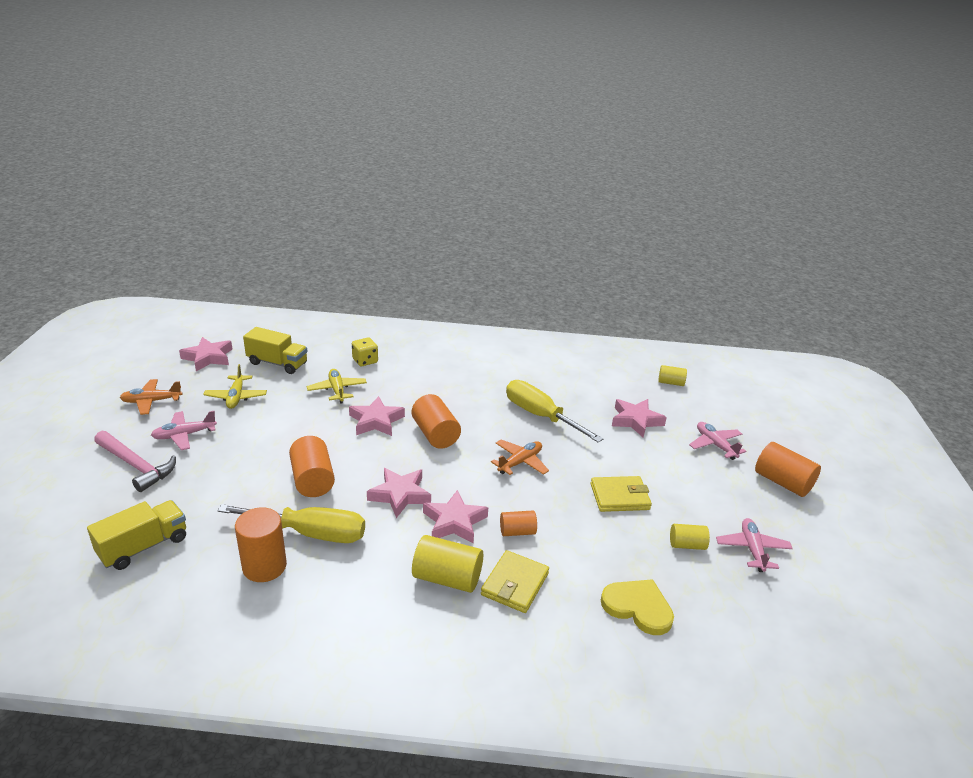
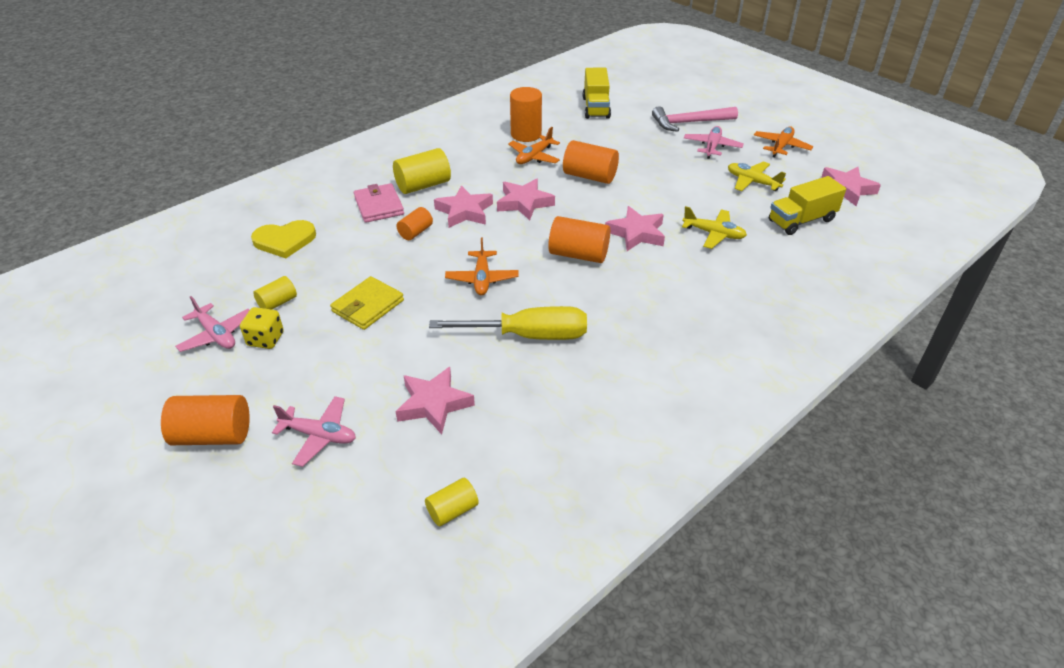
camera: 135 degrees right, 10 degrees up
(310, 533) = (534, 157): yellow screwdriver -> orange plane
(365, 361) = (760, 273): yellow dice -> yellow dice (265, 339)
(515, 584) = (379, 206): yellow wallet -> pink wallet

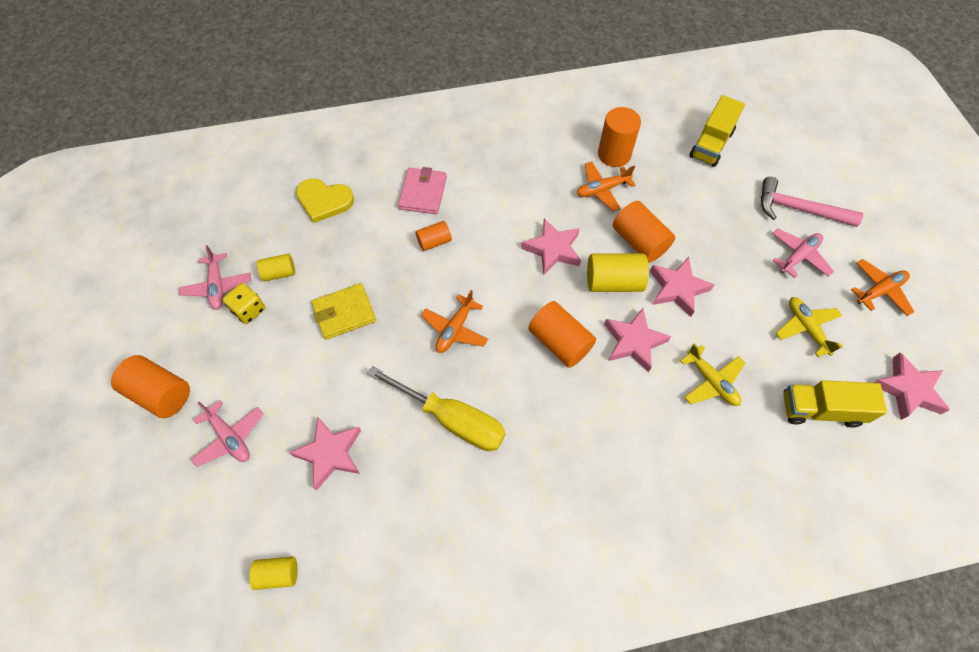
camera: 30 degrees right, 20 degrees up
(423, 185) = (476, 183): yellow cylinder -> yellow cylinder (613, 282)
(464, 211) = (492, 235): pink star -> pink star (677, 289)

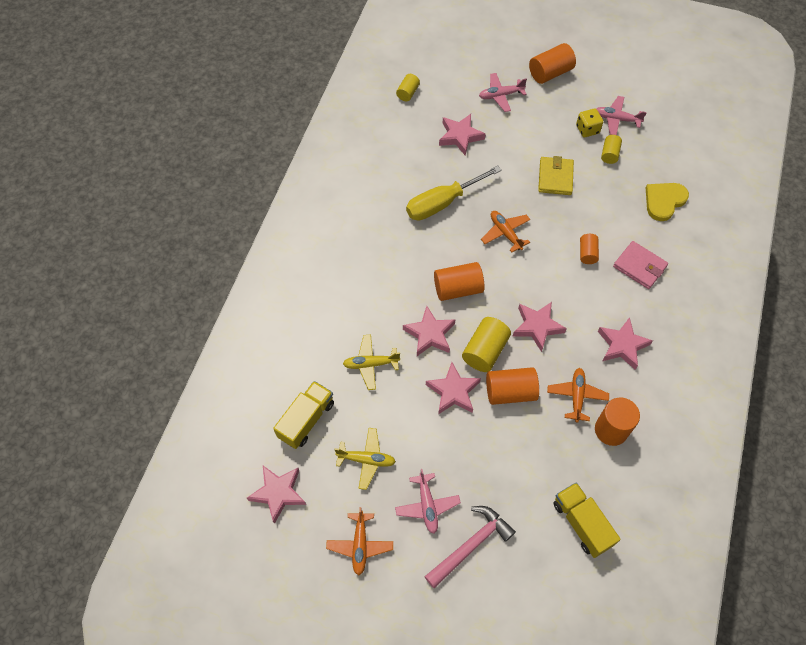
camera: 120 degrees right, 0 degrees up
(523, 175) = (622, 345): none -> pink star

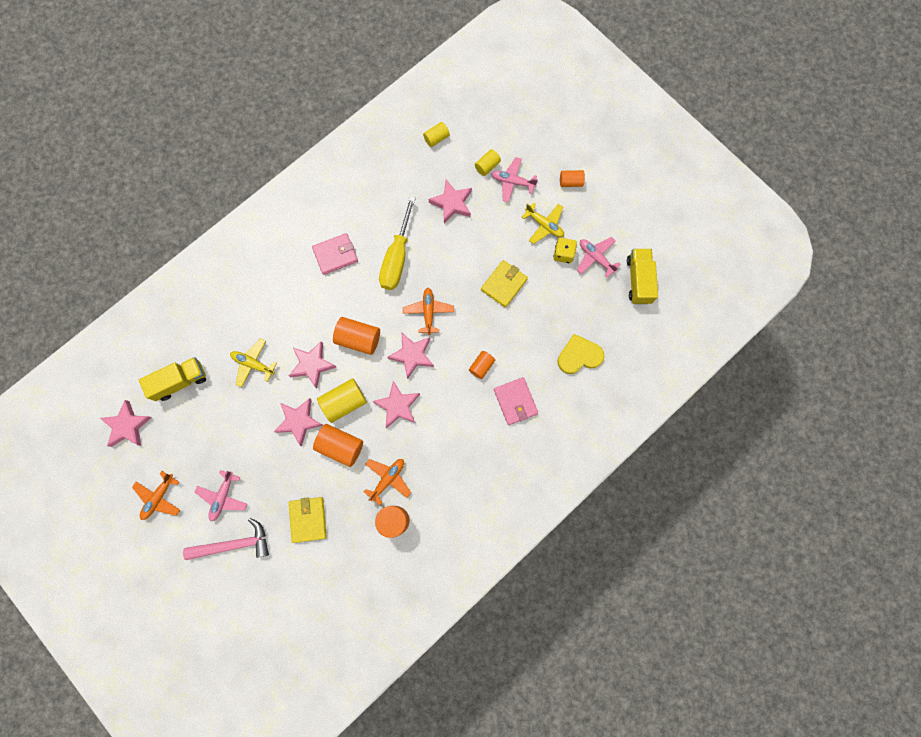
camera: 30 degrees right, 15 degrees up
(366, 460) = (203, 437): yellow plane -> yellow plane (544, 225)
(383, 229) = (335, 255): none -> pink wallet
(443, 202) = (397, 257): yellow screwdriver -> yellow screwdriver turned 75 degrees counterclockwise
(528, 477) = (308, 519): none -> yellow wallet
(550, 73) = (570, 182): orange cylinder -> orange cylinder, size x0.59
(582, 523) = (322, 577): yellow truck -> yellow truck (638, 280)
(609, 154) = (565, 287): yellow cylinder -> yellow cylinder (487, 166)
(622, 345) = (452, 459): pink star -> pink star (412, 355)

